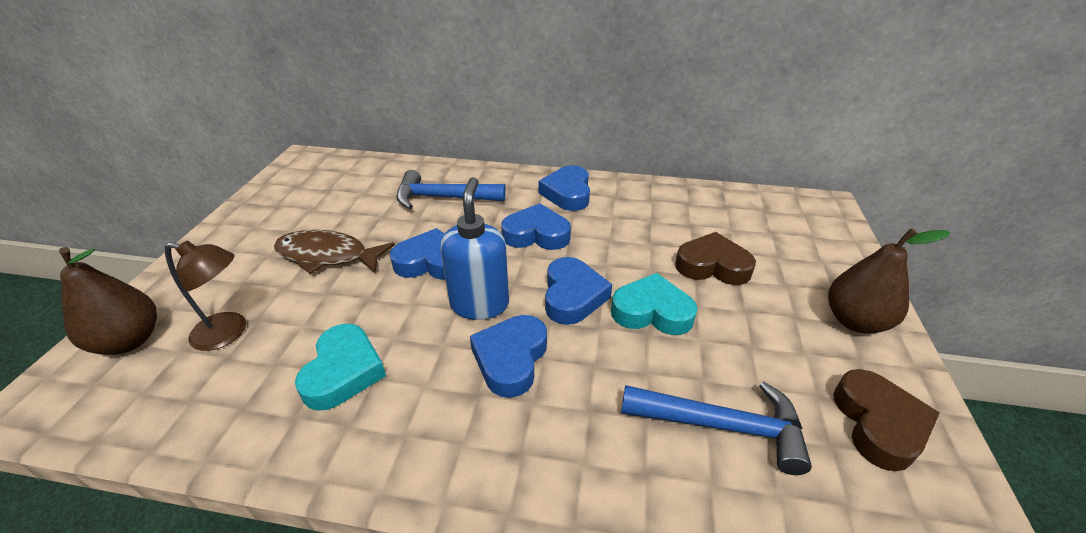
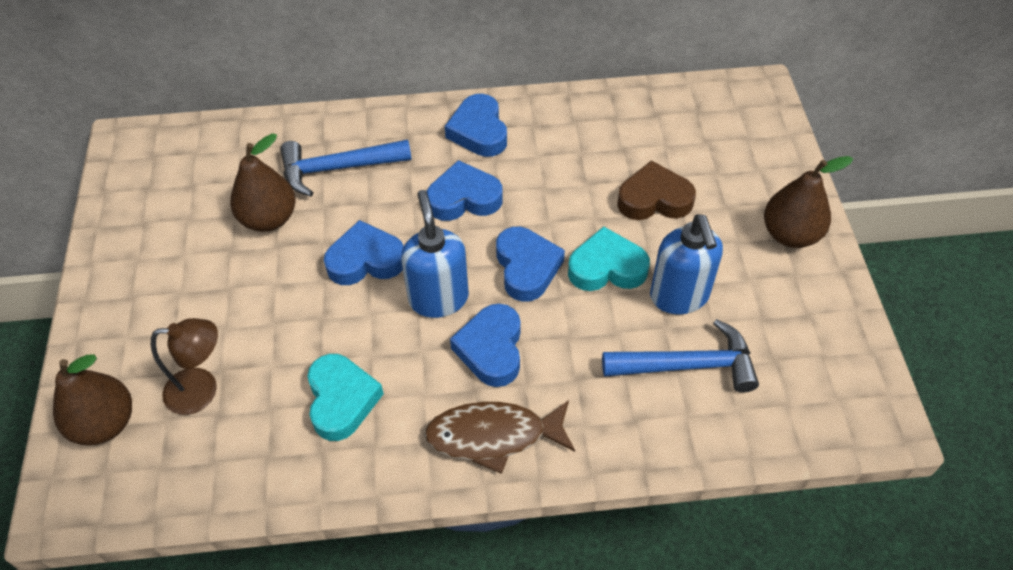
camera: 15 degrees left, 15 degrees up
(327, 256) = (248, 278): brown fish -> brown fish (493, 436)
(370, 219) = (269, 219): none -> brown pear
(723, 353) = (679, 297): none -> blue soap dispenser
(878, 424) = (809, 332): brown heart -> none

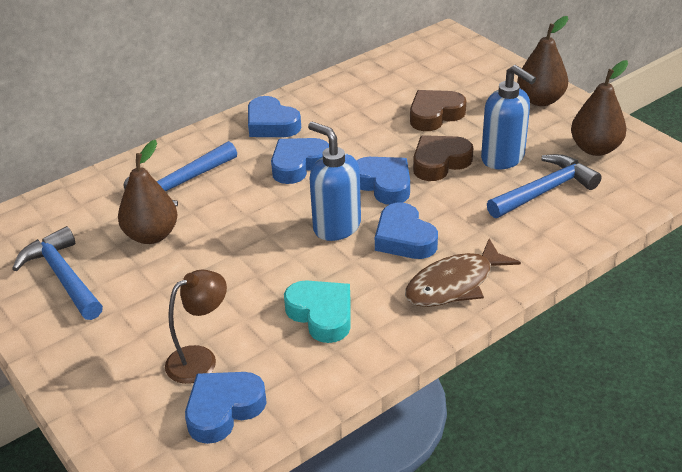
camera: 30 degrees left, 15 degrees down
(105, 423) = (134, 418): brown pear -> brown pear (595, 148)
(164, 228) = (63, 276): none -> blue hammer
(366, 260) = (258, 228): blue heart -> blue heart (223, 409)
(607, 267) = (439, 162): turquoise heart -> brown heart

